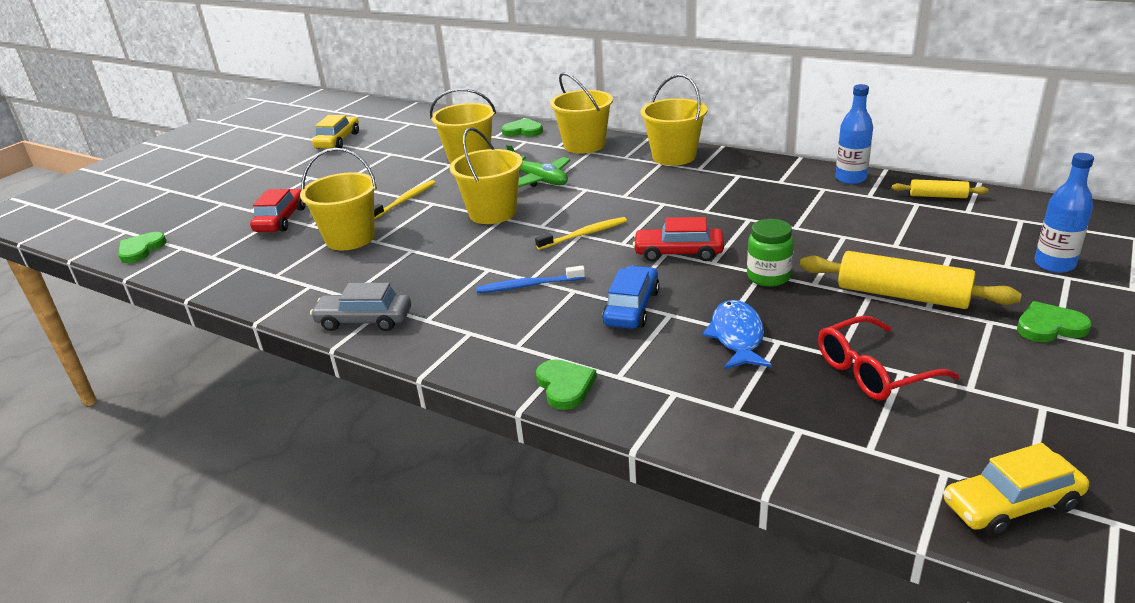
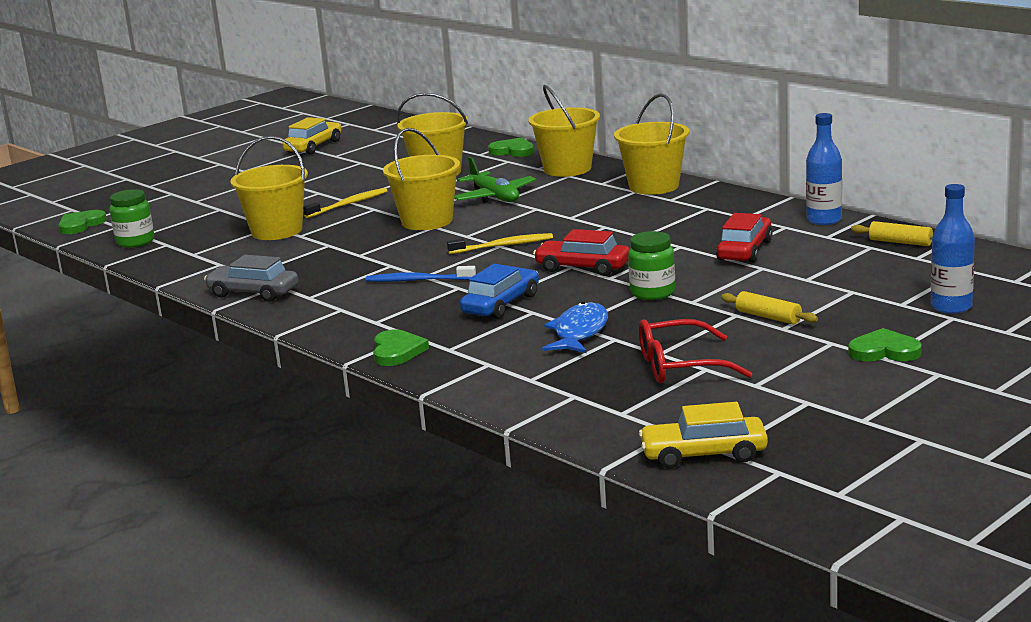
camera: 15 degrees right, 10 degrees down
(208, 266) = (135, 242): none -> green jar
(281, 220) = (220, 211): red car -> red car (745, 251)
(902, 295) = (768, 317): yellow rolling pin -> yellow rolling pin, size x0.52

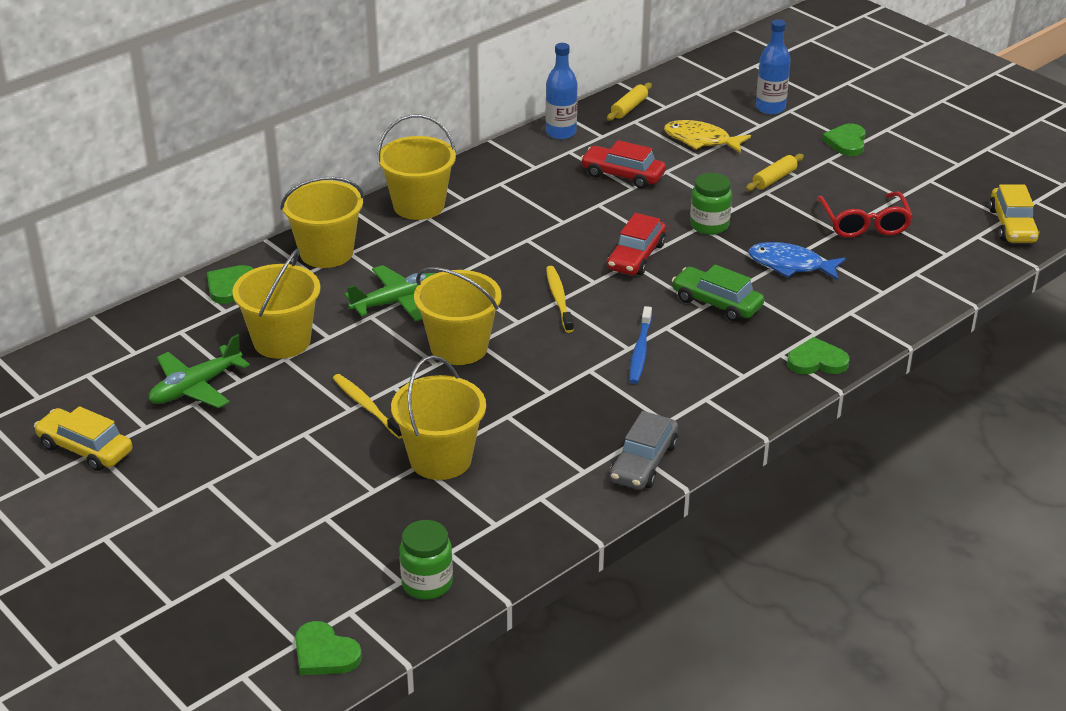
camera: 90 degrees left, 15 degrees up
(379, 160) = (196, 387): none -> green plane
(501, 304) = (717, 303): blue car -> green car
(843, 278) = (701, 140): none -> yellow fish

